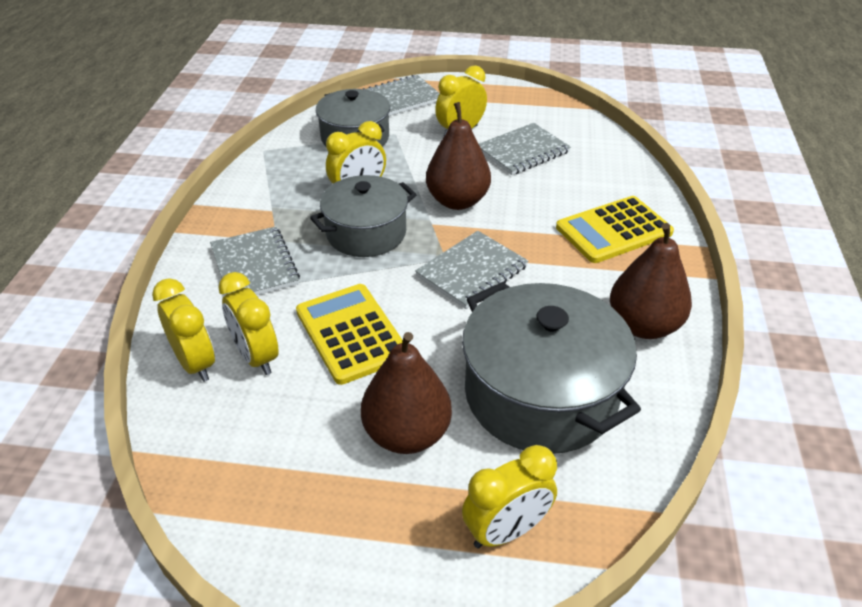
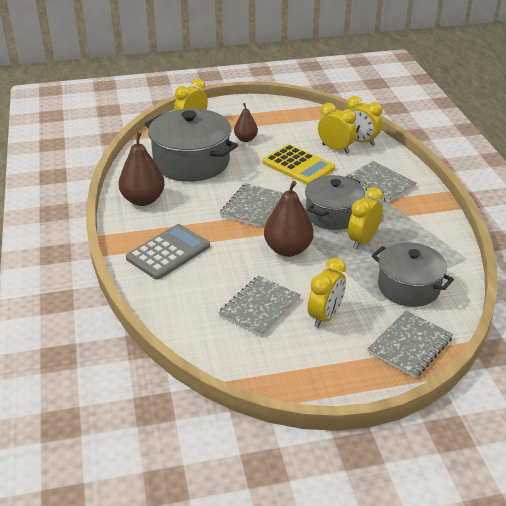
camera: 160 degrees right, 5 degrees down
(407, 434) = (245, 139): brown pear -> brown pear, size x0.59
(613, 230) = (168, 252): yellow calculator -> grey calculator

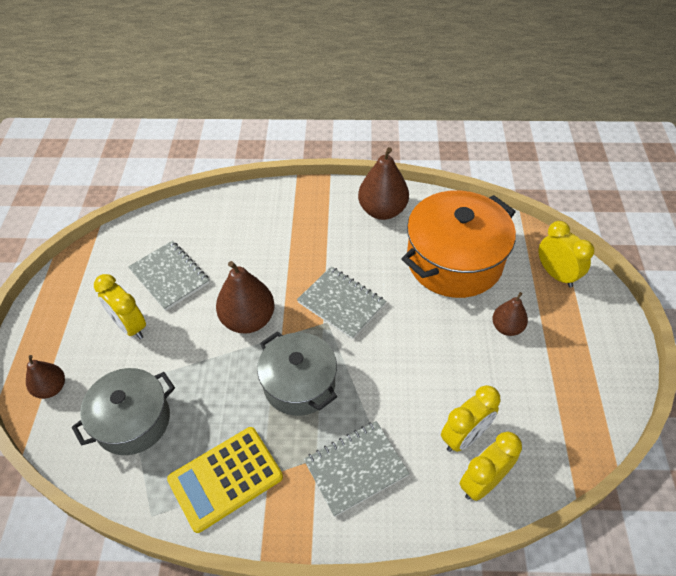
camera: 105 degrees right, 15 degrees up
(168, 252) = (283, 220): grey calculator -> none
(191, 162) = (454, 261): grey pot -> orange pot
(298, 166) = (424, 374): yellow calculator -> yellow calculator (225, 478)
(363, 241) = (234, 401): yellow clock -> none
(410, 345) = (51, 388): grey notebook -> brown pear

